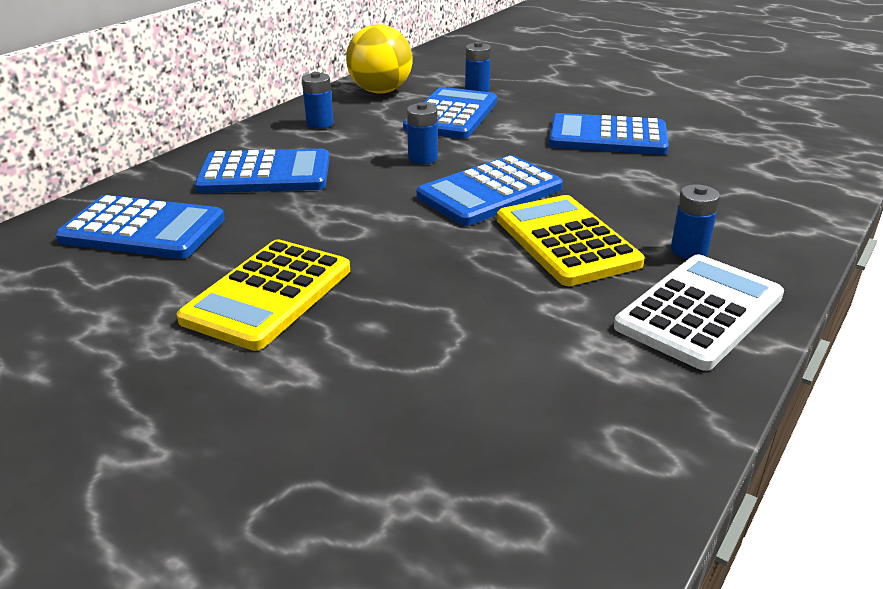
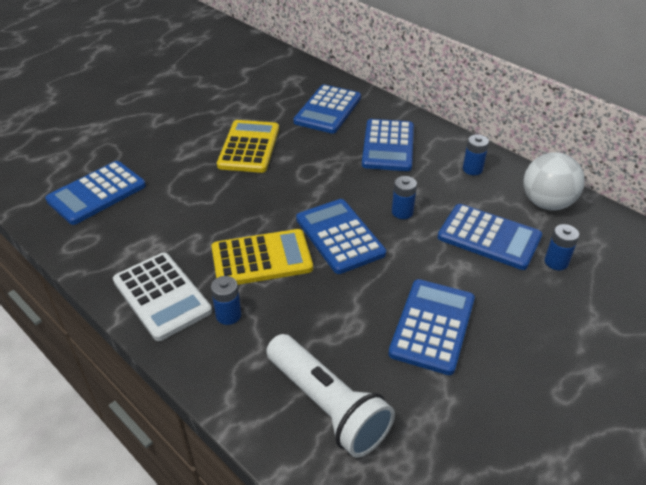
camera: 100 degrees right, 10 degrees up
(268, 294) = (249, 147): yellow calculator -> yellow calculator turned 60 degrees clockwise
(380, 91) = (546, 203): yellow ball -> white ball
(472, 476) = (97, 193): none -> blue calculator
(757, 178) = (327, 406): none -> white flashlight

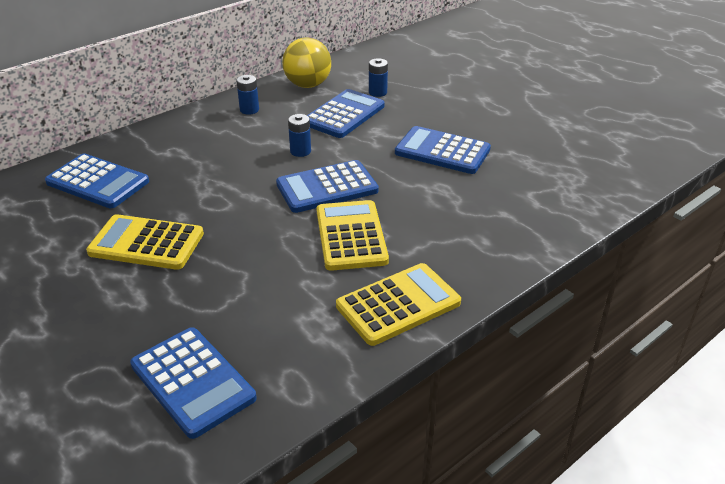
camera: 85 degrees left, 5 degrees down
(161, 296) = (398, 304): white calculator -> yellow calculator
(228, 315) = (427, 257): blue battery -> none
(327, 406) = (524, 205): white flashlight -> none
(388, 146) = (191, 149): blue calculator -> none
(546, 203) = (308, 85): white ball -> yellow ball

